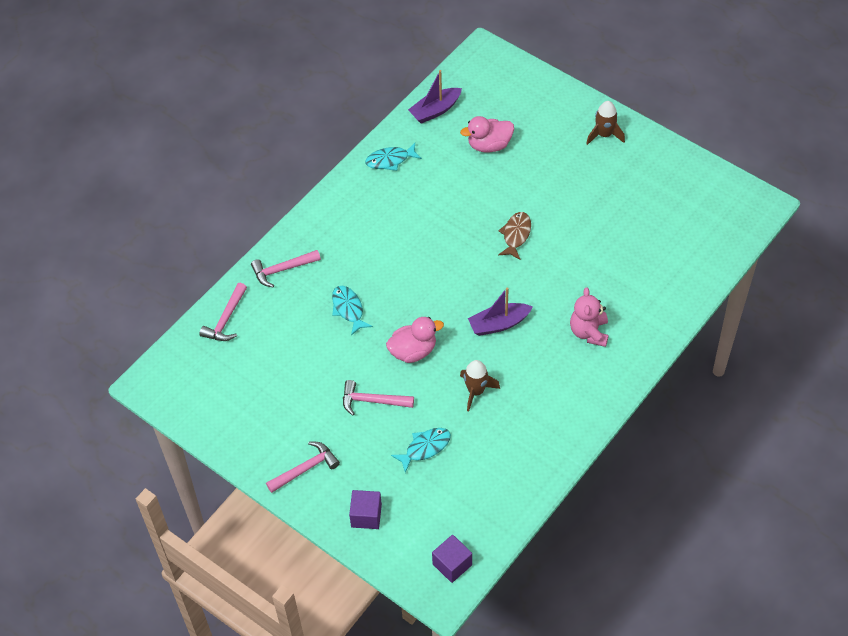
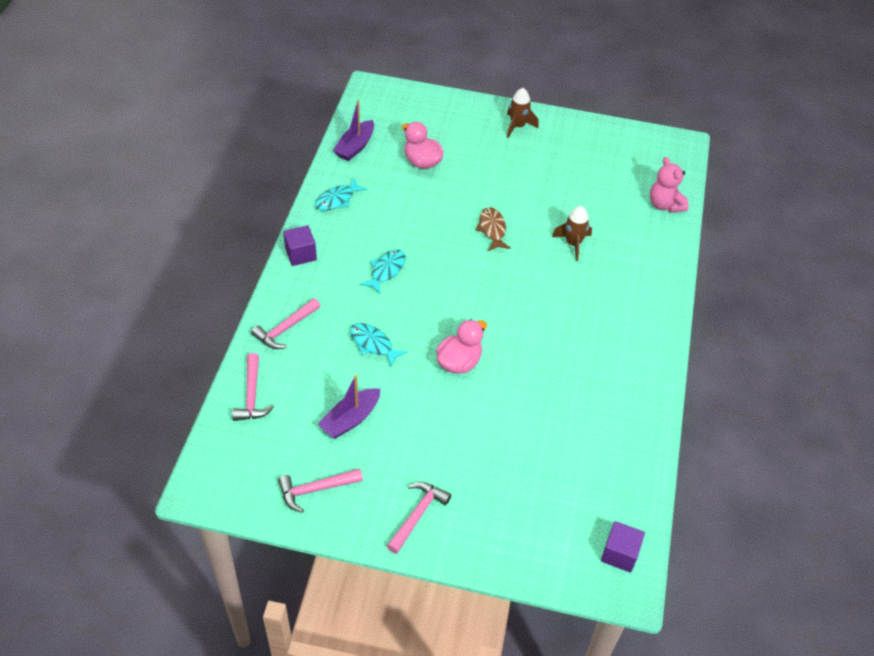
camera: 30 degrees left, 5 degrees down
(366, 516) = (506, 538): purple cube -> purple cube (300, 254)
(372, 401) = (447, 423): pink hammer -> pink hammer (315, 490)
(425, 448) = (525, 449): turquoise fish -> turquoise fish (386, 271)
(476, 391) = (540, 378): brown rocket -> brown rocket (573, 244)
(489, 145) = (422, 162): pink duck -> pink duck turned 90 degrees clockwise
(499, 324) = (524, 311): purple boat -> purple boat (350, 419)
(589, 332) = (609, 291): pink teddy bear -> pink teddy bear (665, 205)

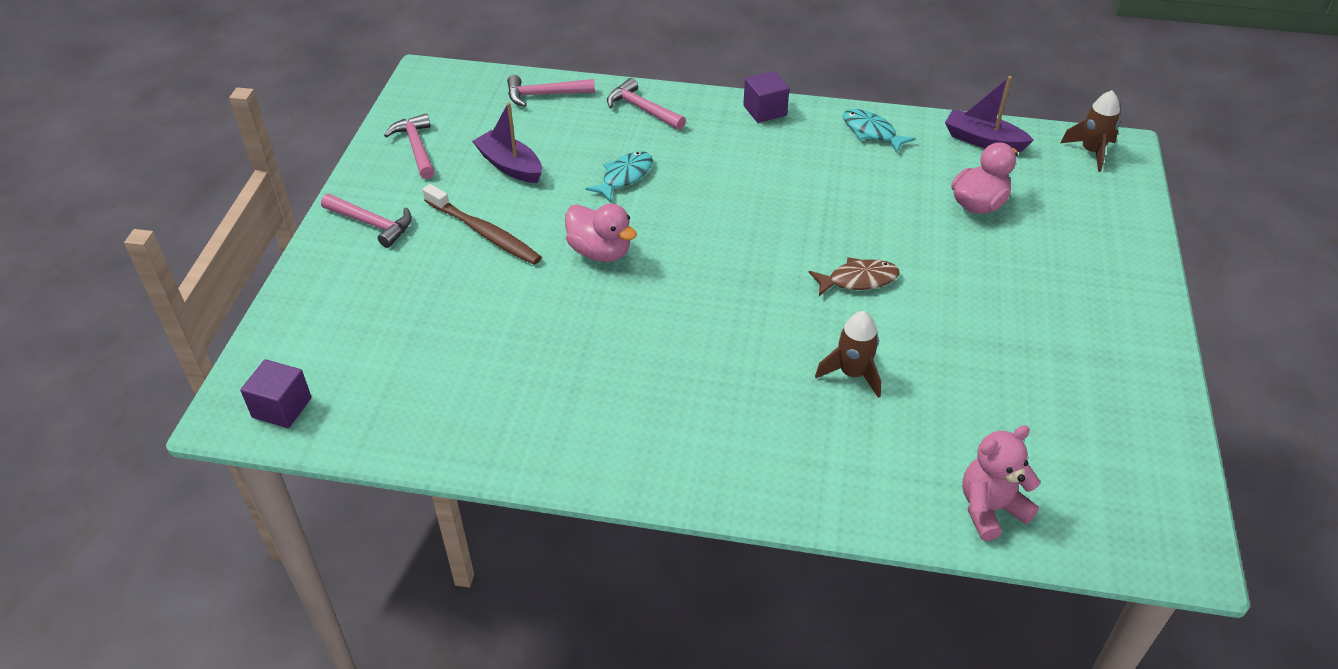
camera: 90 degrees right, 5 degrees down
(386, 271) = (751, 181): turquoise fish -> none
(434, 434) = (484, 233): none -> brown toothbrush
(517, 126) = (1114, 308): brown rocket -> brown rocket (1091, 152)

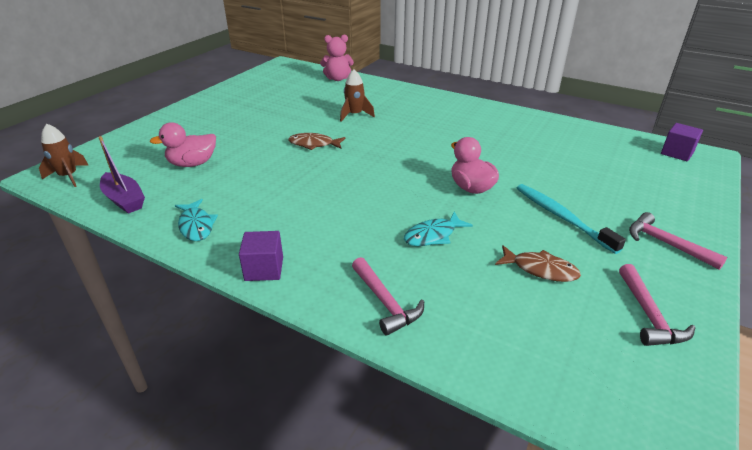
camera: 160 degrees left, 10 degrees down
(484, 233) = (561, 217): brown toothbrush -> turquoise toothbrush
(510, 166) = (540, 269): purple boat -> brown fish
(544, 95) = (495, 354): pink hammer -> none

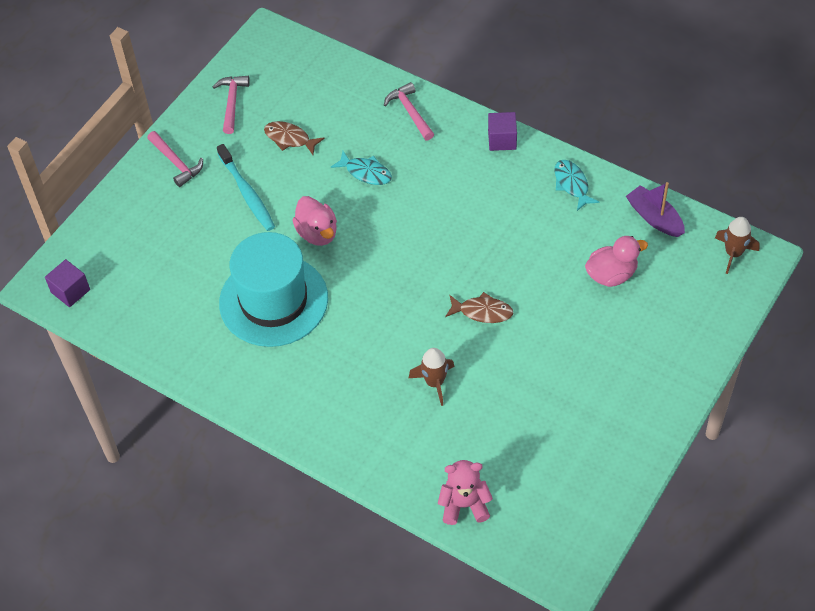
camera: 175 degrees left, 20 degrees up
(433, 235) = (366, 172): turquoise fish -> turquoise fish turned 60 degrees clockwise
(493, 149) = (273, 300): none -> turquoise hat

